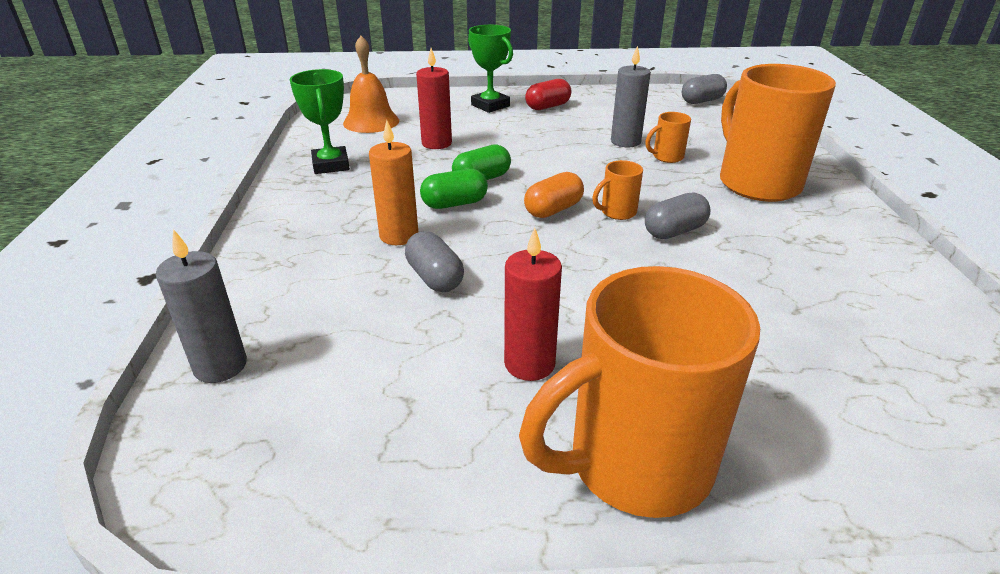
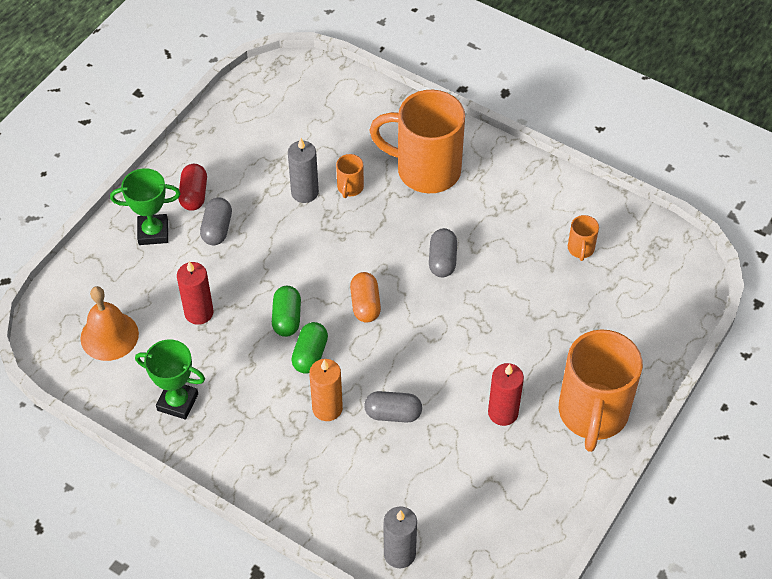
camera: 55 degrees left, 20 degrees up
(617, 212) = (397, 273): orange mug -> orange mug (581, 249)
(702, 101) = (279, 87): grey capsule -> grey capsule (217, 229)

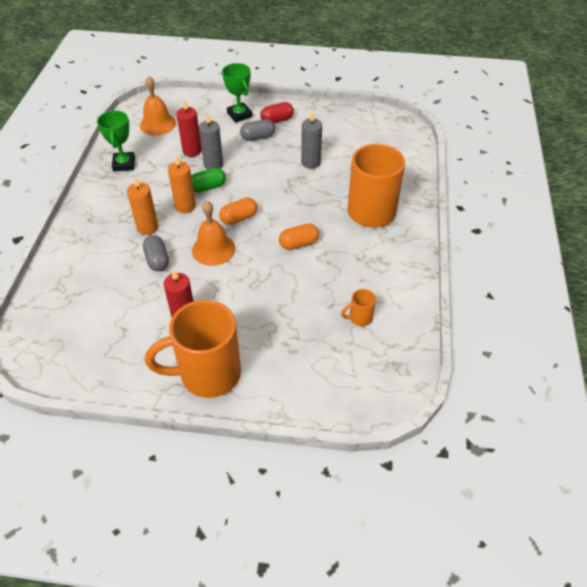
camera: 65 degrees right, 5 degrees down
(310, 355) = (185, 206): green capsule -> orange candle
(350, 188) = (329, 180): orange mug -> none
(399, 554) = (46, 300): grey candle -> grey candle (213, 164)
(405, 349) = (213, 249): none -> orange bell
(442, 260) = (299, 243): grey capsule -> orange capsule

